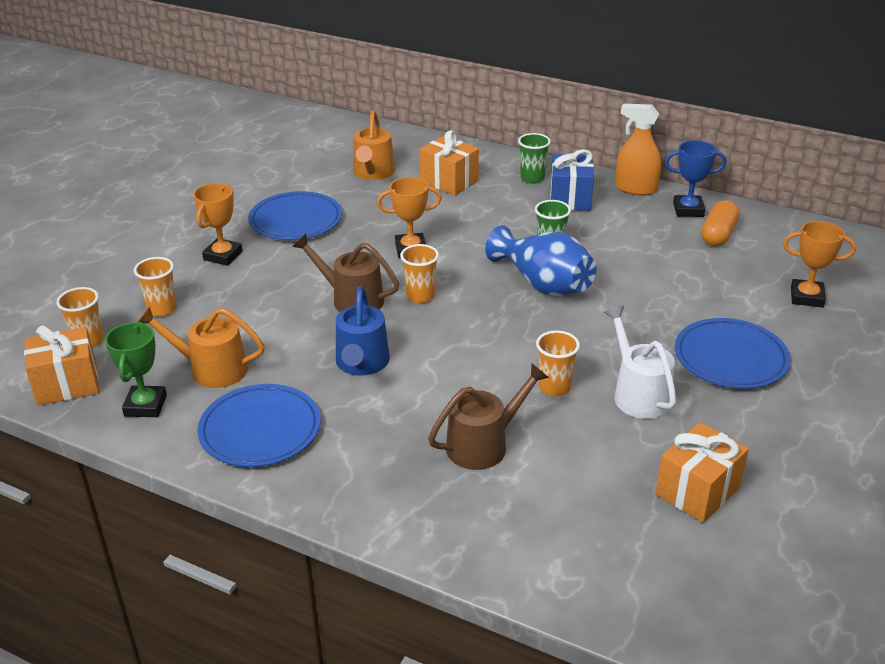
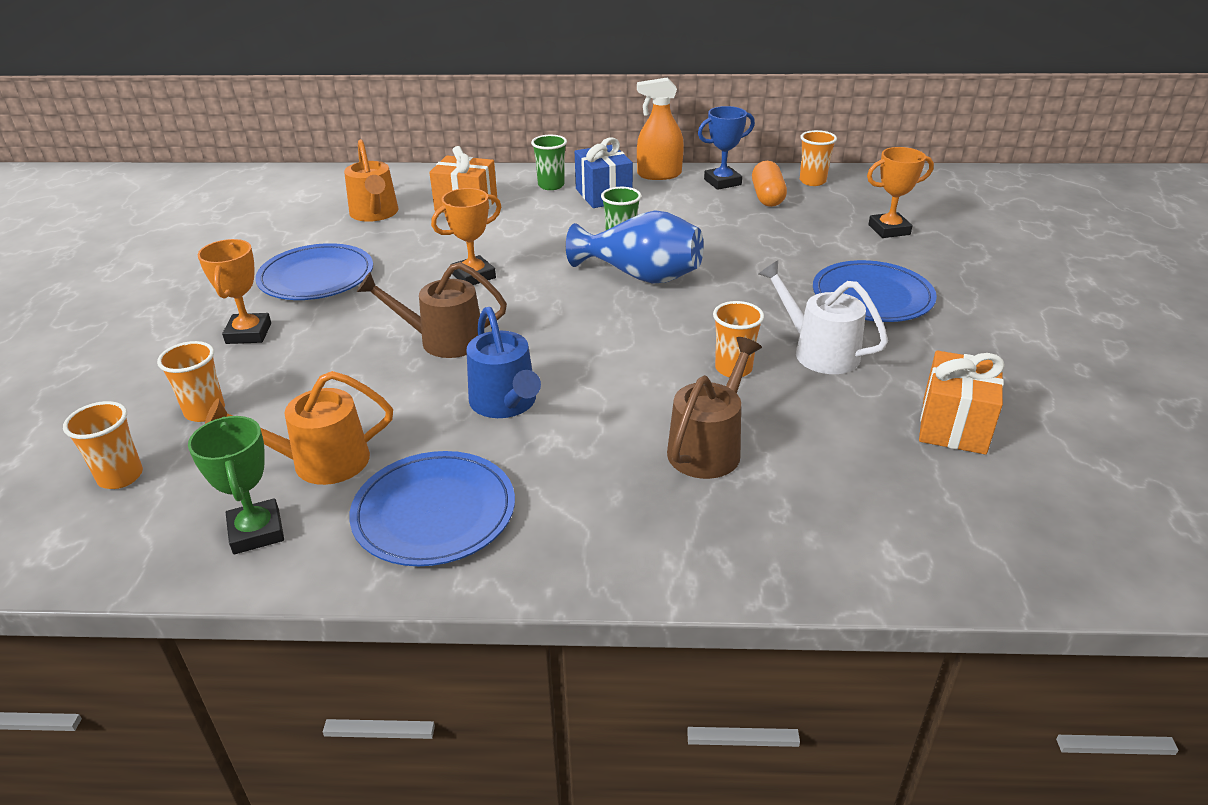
camera: 25 degrees left, 0 degrees up
(67, 384) = (121, 539): orange gift -> none
(420, 296) = (519, 318): orange cup -> orange cup (812, 181)

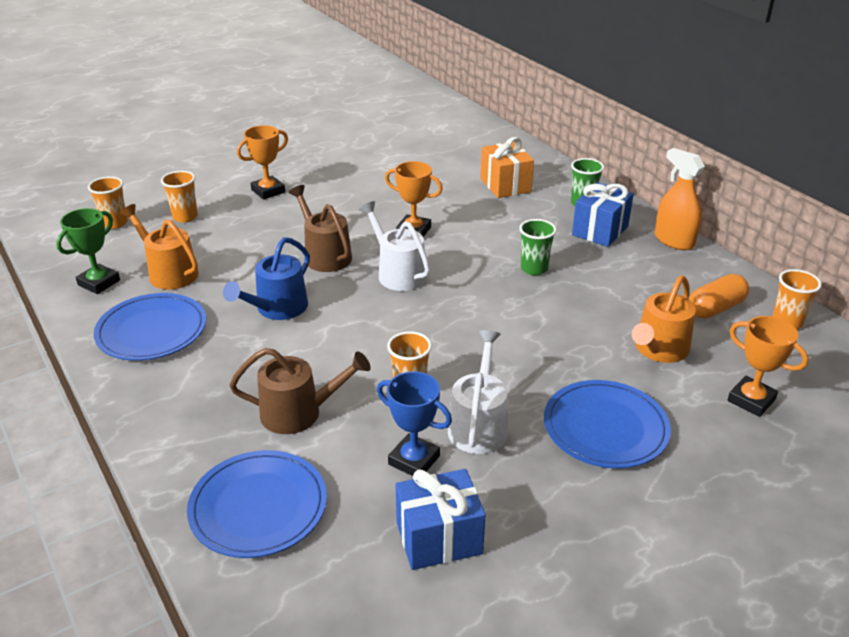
camera: 55 degrees right, 0 degrees up
(316, 277) = (349, 180): blue plate -> blue plate (258, 507)
(375, 214) = (449, 161): orange watering can -> orange watering can (659, 350)
(537, 310) = (398, 273): none -> white watering can
(641, 276) = (495, 297): blue vase -> none
(722, 182) = (708, 275): blue trophy -> blue trophy (414, 460)
(953, 425) = (439, 538): orange gift -> blue gift

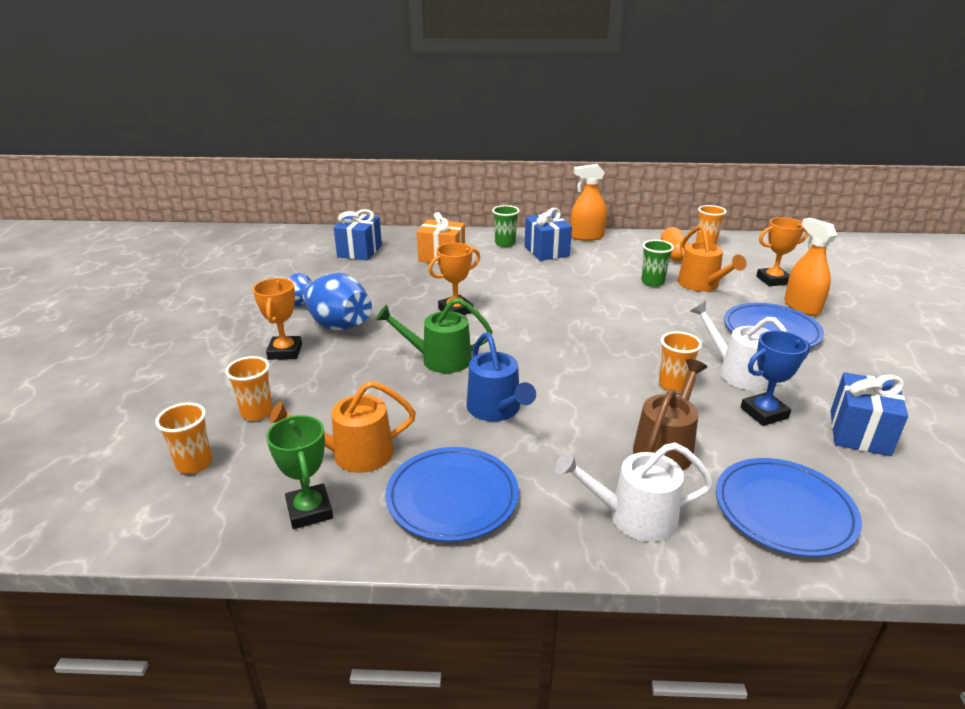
camera: 55 degrees left, 5 degrees down
(325, 255) = (439, 359): brown watering can -> green watering can
(330, 189) = (333, 322): none -> blue vase
(398, 273) = (509, 337): white watering can -> white watering can (634, 516)
(462, 147) = (359, 251): none -> blue gift
(534, 268) = (566, 287): green cup -> green cup (652, 282)
(702, 439) = (801, 307): none -> orange spray bottle

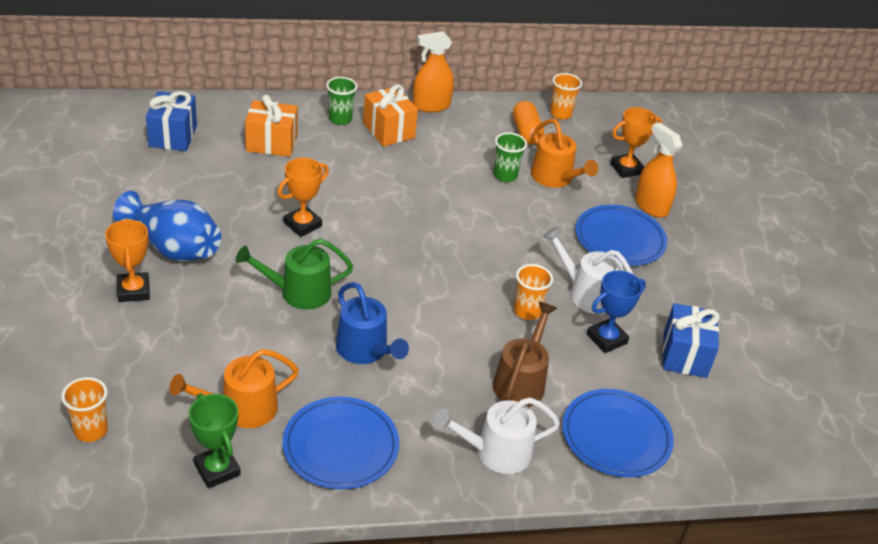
camera: 15 degrees left, 10 degrees up
(257, 412) = (131, 369): orange cup -> none
(546, 251) = (389, 131): blue gift -> orange gift

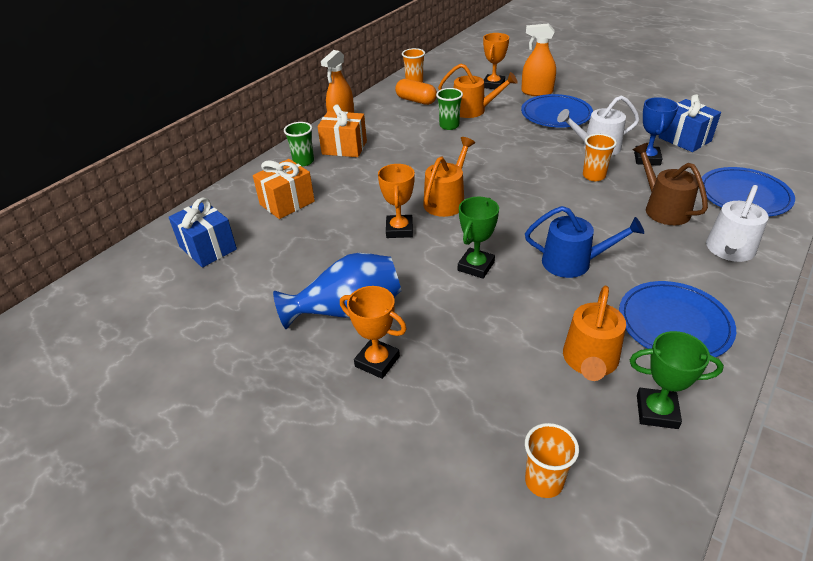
camera: 40 degrees left, 0 degrees up
(299, 292) = (476, 266): green watering can -> green trophy
(375, 232) = (446, 201): none -> orange watering can

